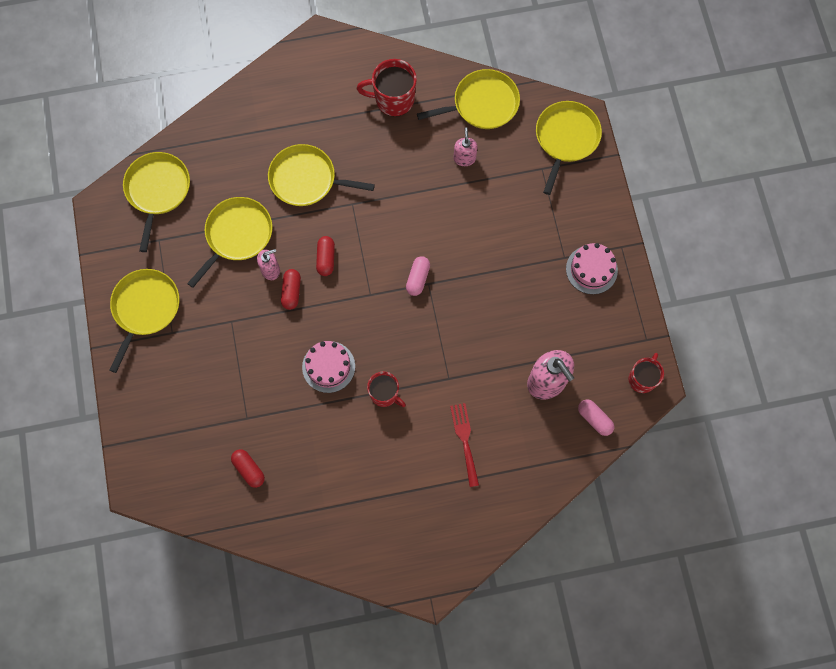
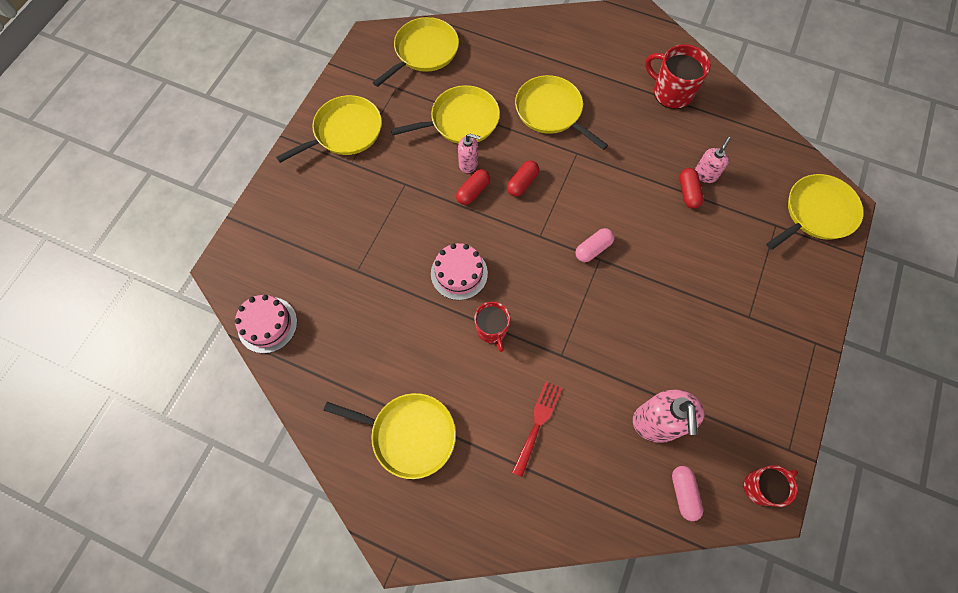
camera: 35 degrees right, 5 degrees down
(249, 469) = (325, 315): red capsule -> red capsule (688, 192)
(482, 104) = (752, 140): yellow pan -> yellow pan (409, 434)
(591, 269) = (770, 345): pink cake -> pink cake (267, 324)

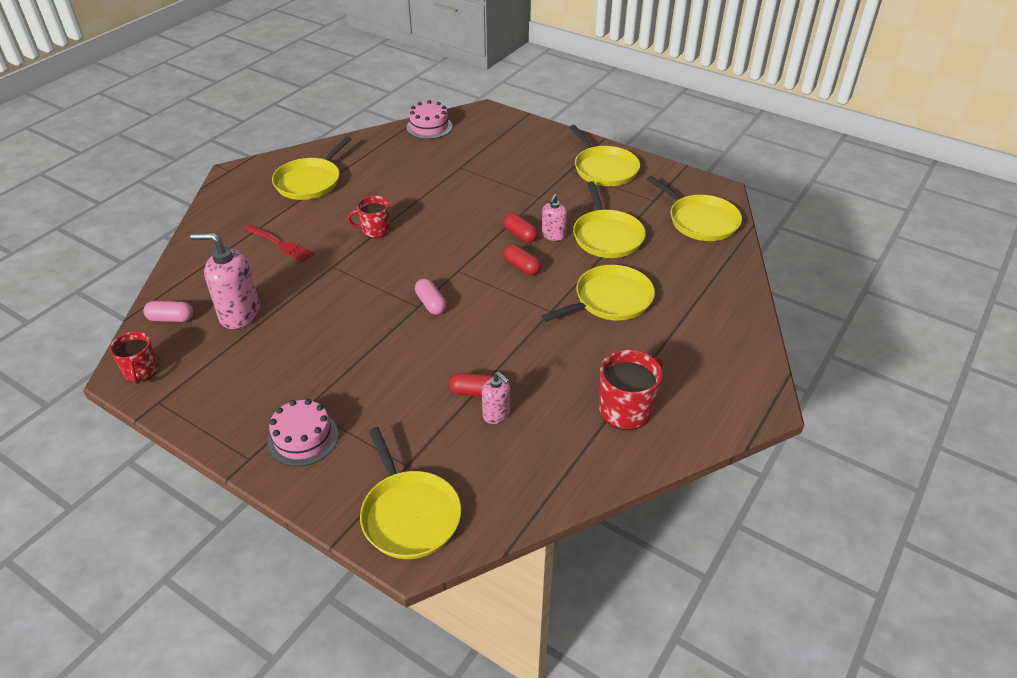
camera: 100 degrees right, 25 degrees down
(459, 273) = (437, 218): pink cake -> pink cake (303, 438)

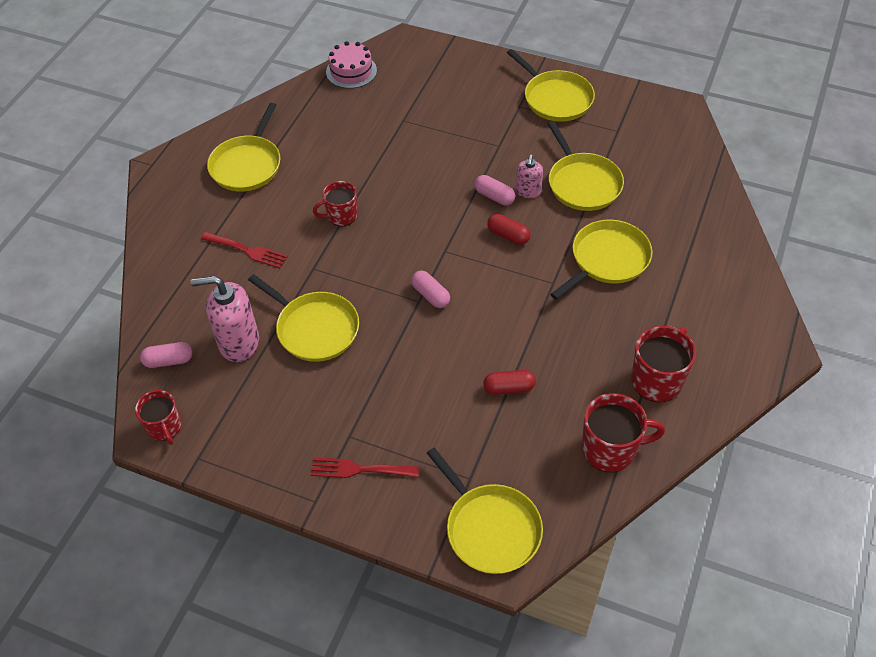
camera: 10 degrees left, 10 degrees up
(303, 438) = (359, 469): pink cake -> red fork
(496, 414) = (537, 408): pink soap dispenser -> none
(520, 235) = (494, 196): red capsule -> pink capsule
(558, 463) = (610, 449): none -> red mug
(700, 221) = (671, 149): yellow pan -> yellow pan (314, 328)

